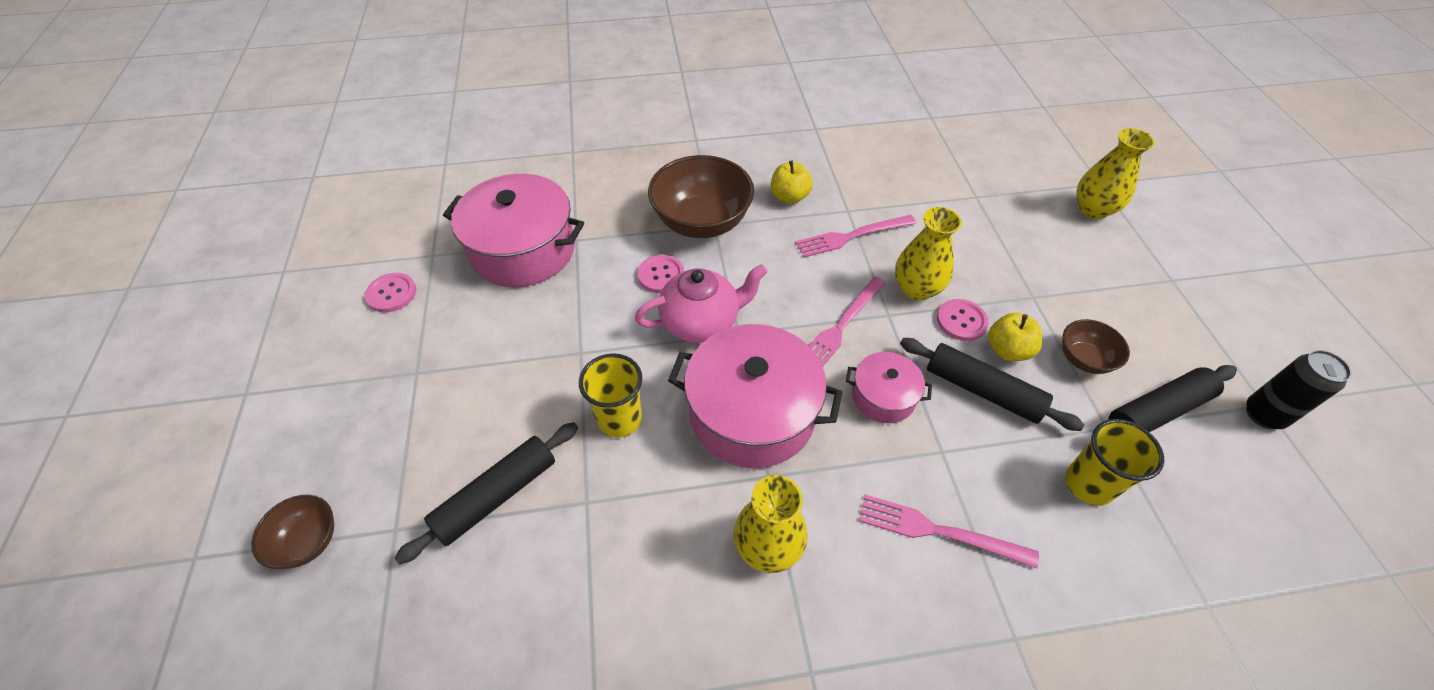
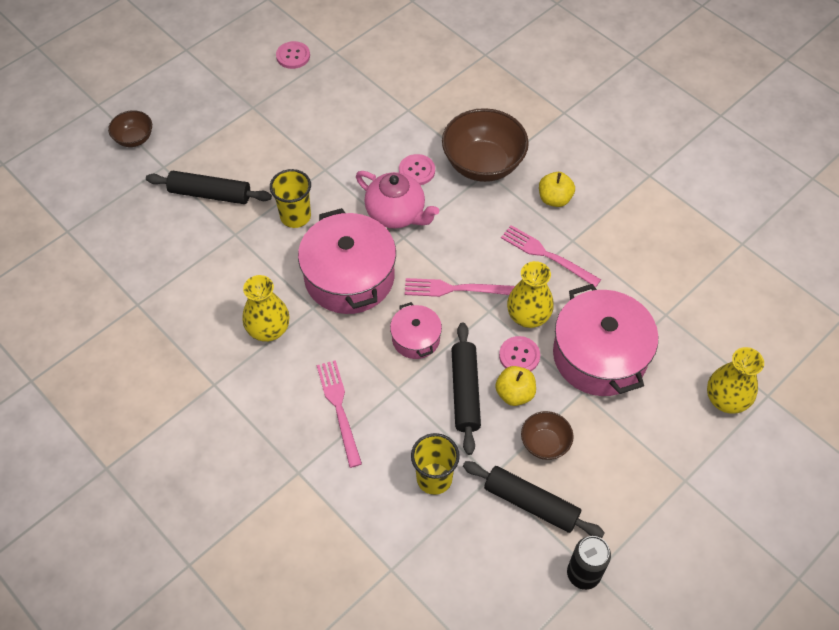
camera: 55 degrees right, 5 degrees up
(523, 249) = (377, 90): pink pot -> pink pot (599, 355)

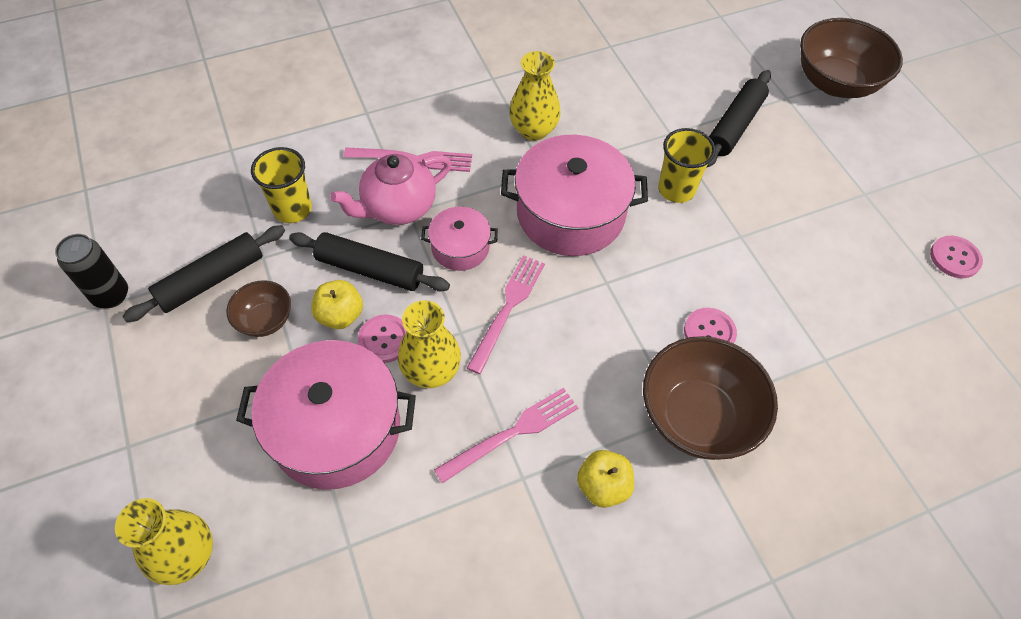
camera: 110 degrees right, 0 degrees up
(134, 138) = (835, 83): brown bowl -> brown bowl, size x1.93
(396, 213) = (645, 287): pink teapot -> pink teapot (398, 207)

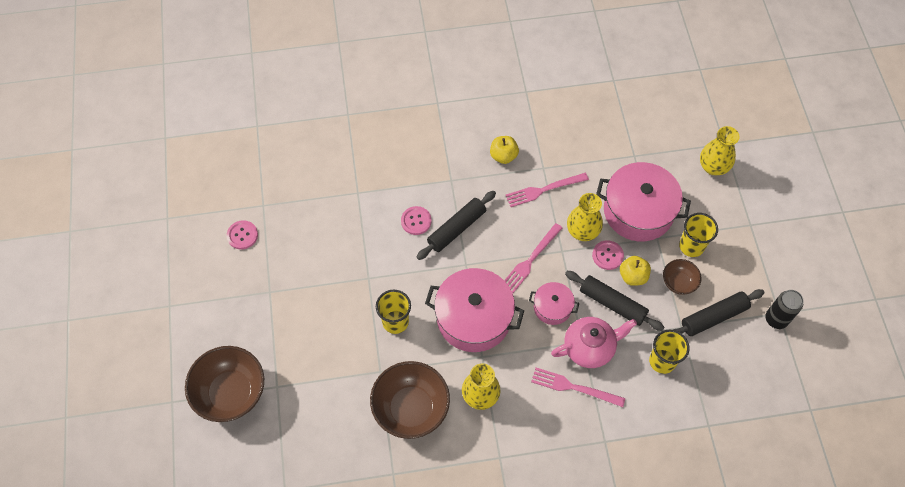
camera: 165 degrees left, 5 degrees up
(241, 384) = (691, 246): none -> yellow cup
(697, 417) = (442, 178): brown bowl -> brown bowl (411, 408)
(734, 126) = (330, 368): black rolling pin -> black rolling pin (456, 229)

